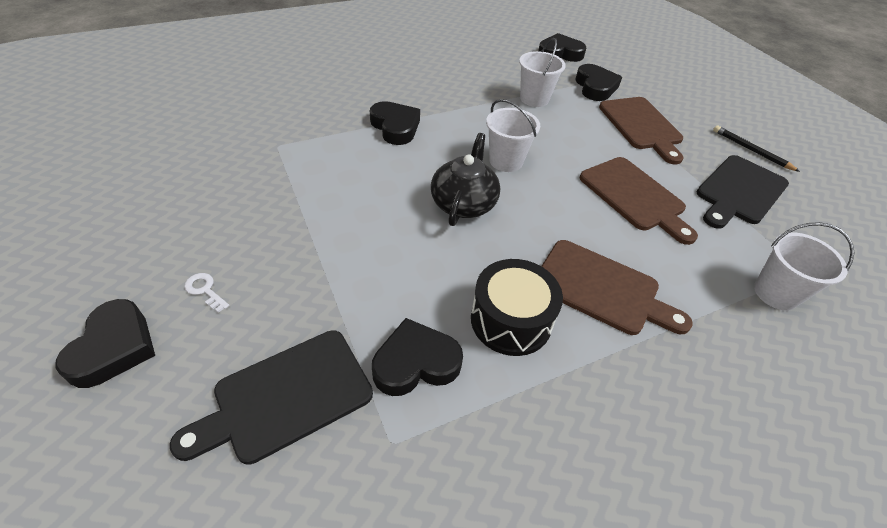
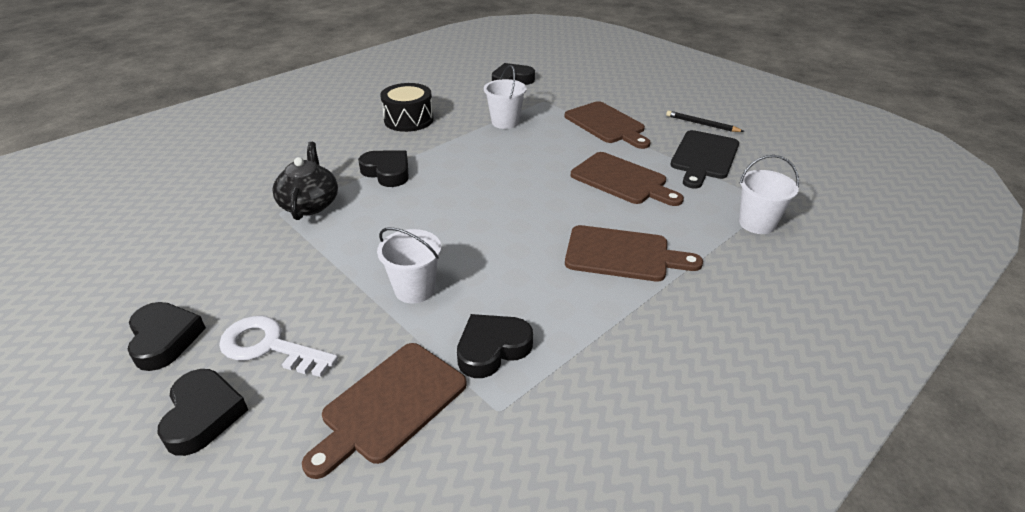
camera: 15 degrees left, 10 degrees down
(205, 290) = (269, 347): white key -> white key, size x2.19
(286, 397) = (390, 405): black cutting board -> brown cutting board
(464, 203) = (479, 219): black teapot -> black teapot (310, 204)
(506, 161) = (501, 177): white bucket -> white bucket (414, 289)
(511, 320) = (558, 296): black drum -> black drum (409, 120)
(595, 87) = (555, 102): black heart -> black heart (164, 339)

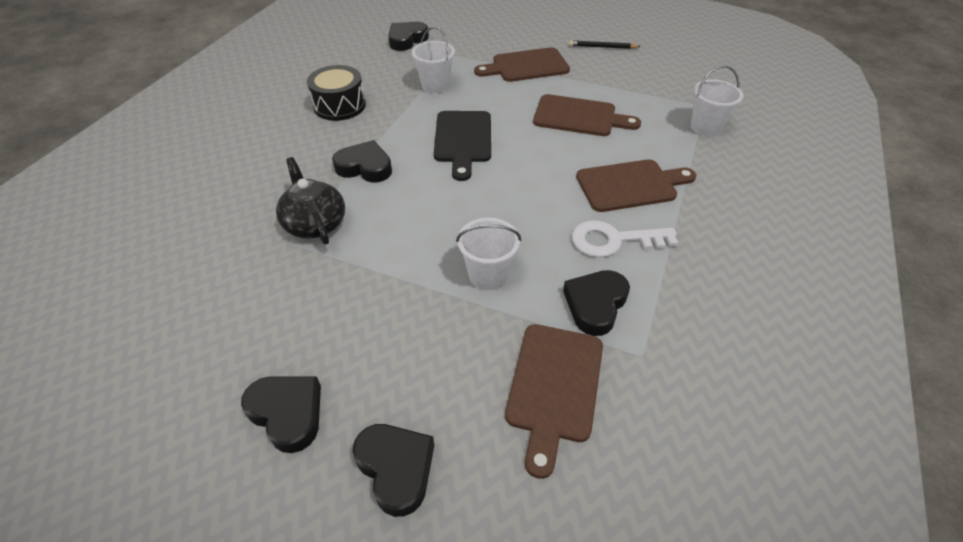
camera: 25 degrees left, 10 degrees up
(269, 347) = (401, 378): white key -> white key (614, 240)
(607, 124) = (526, 66): brown cutting board -> brown cutting board turned 135 degrees clockwise
(704, 157) = (626, 78): black cutting board -> black cutting board (463, 140)

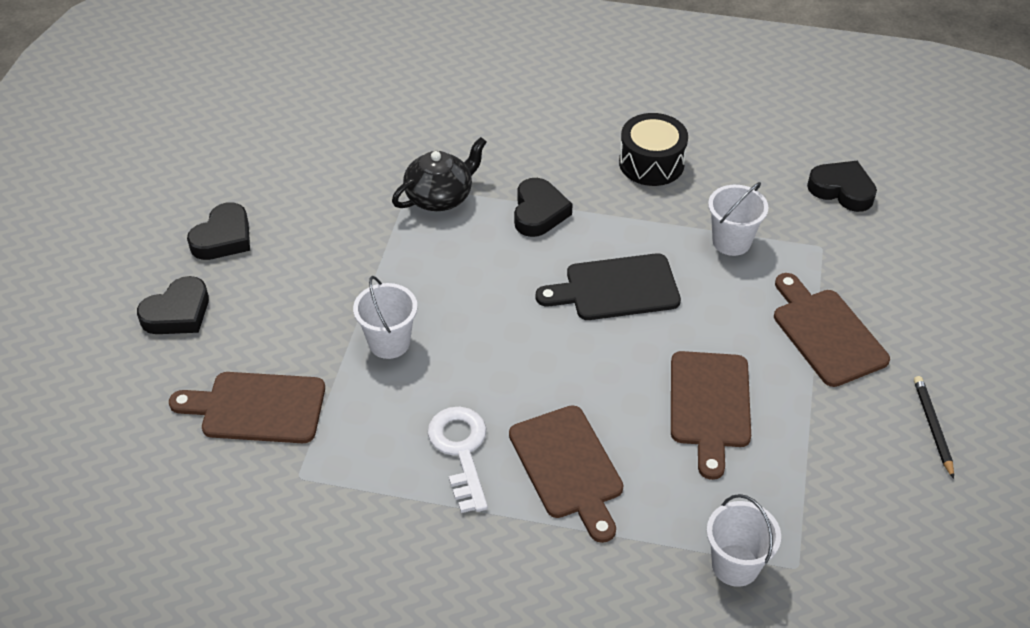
camera: 80 degrees right, 0 degrees up
(595, 304) = (360, 436): black heart -> none

